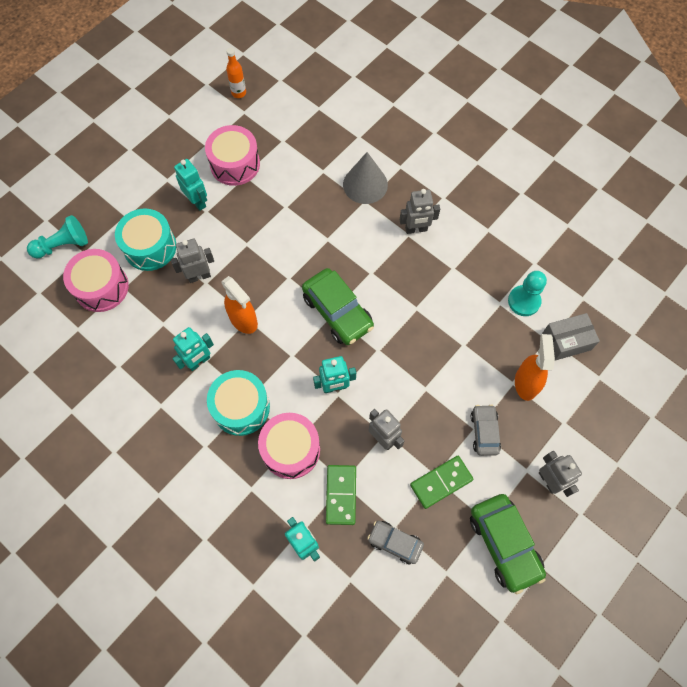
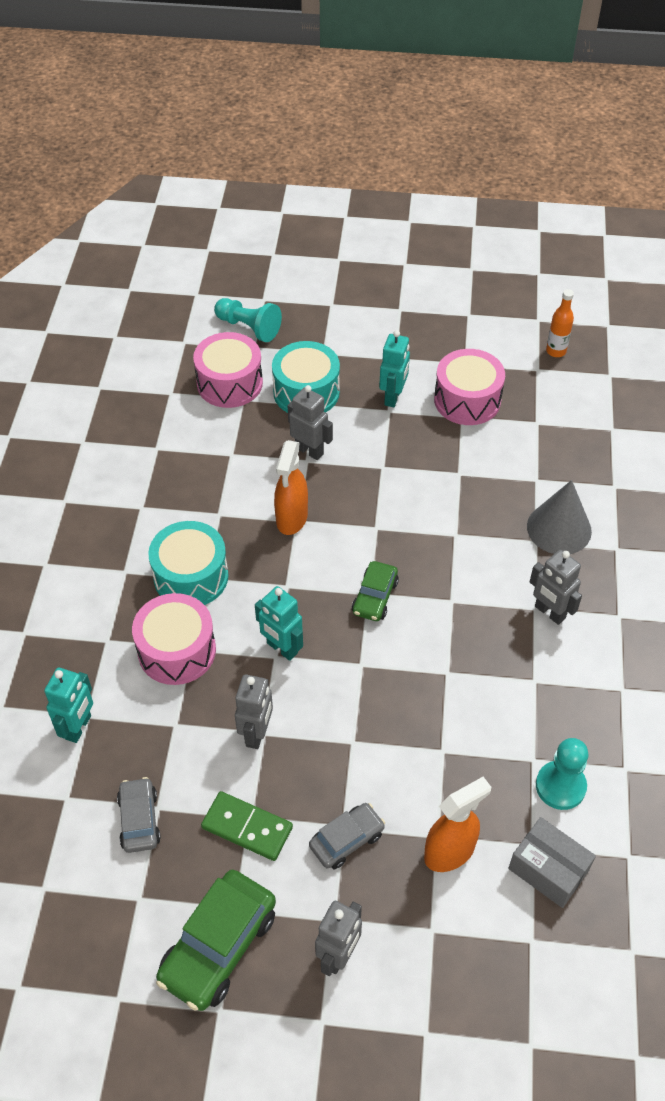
camera: 55 degrees right, 15 degrees down
(199, 361) = (213, 509): turquoise robot -> none
(337, 312) = (375, 597): green car -> green car, size x0.59
(341, 495) = (159, 731): green domino -> none

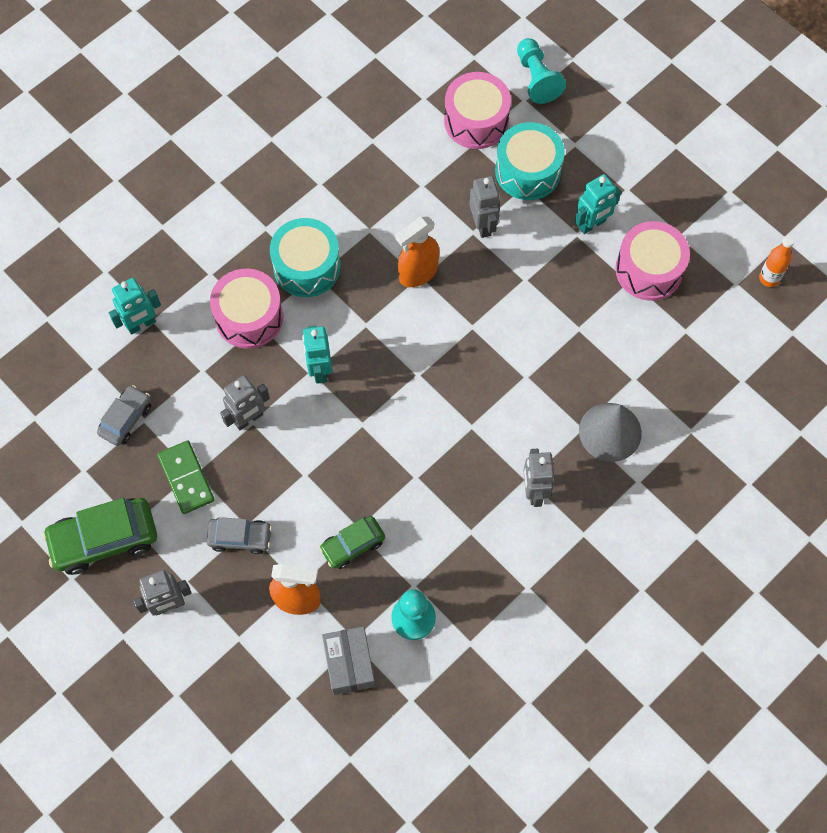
camera: 40 degrees right, 15 degrees up
(375, 597) = (419, 381): green car -> green car (353, 545)

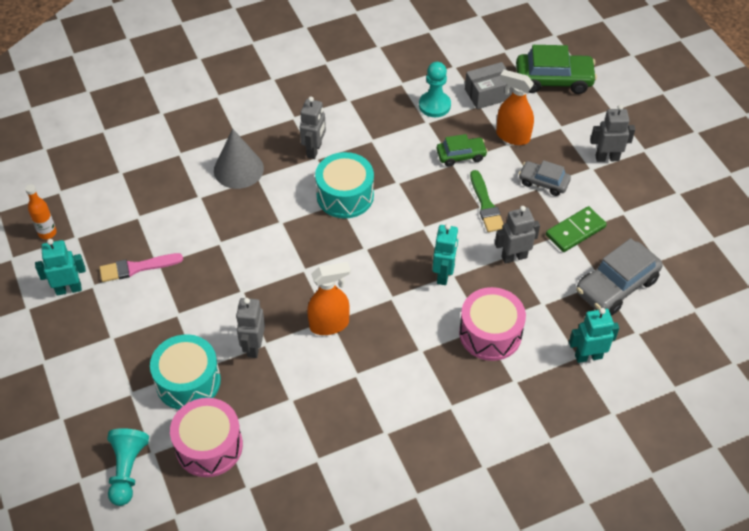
camera: 160 degrees left, 15 degrees down
(104, 539) = (649, 209): green car -> green car (553, 80)
(126, 419) = (616, 286): grey car -> grey car, size x1.69
(186, 478) = (575, 231): green domino -> green domino turned 60 degrees clockwise
(300, 480) = (486, 205): none -> green brush
(306, 266) = (425, 360): turquoise drum -> turquoise drum (345, 196)
(349, 664) = (488, 94): grey box -> grey box turned 60 degrees clockwise
(592, 224) = (160, 318): turquoise robot -> turquoise robot (68, 289)
(649, 270) = (137, 268): pink drum -> pink brush

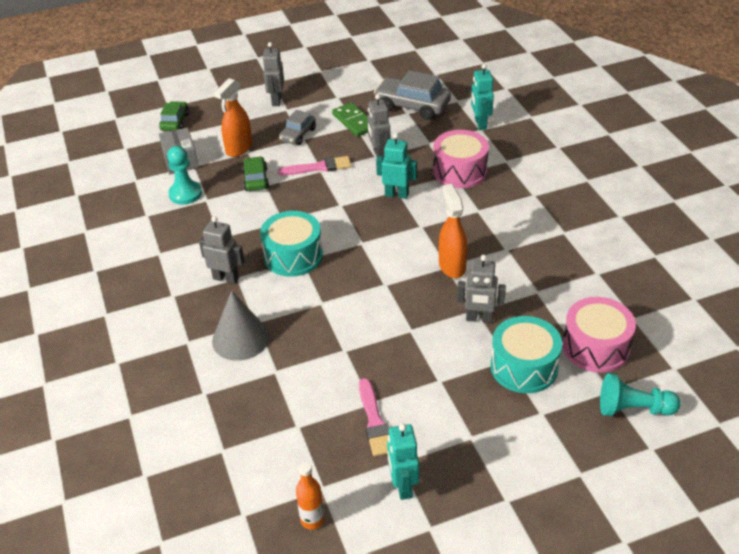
camera: 85 degrees left, 10 degrees down
(486, 205) = (318, 167): green brush -> pink brush
(553, 80) = (175, 122): green car -> green car, size x0.59
(616, 286) = (412, 106): grey car -> grey car turned 150 degrees clockwise

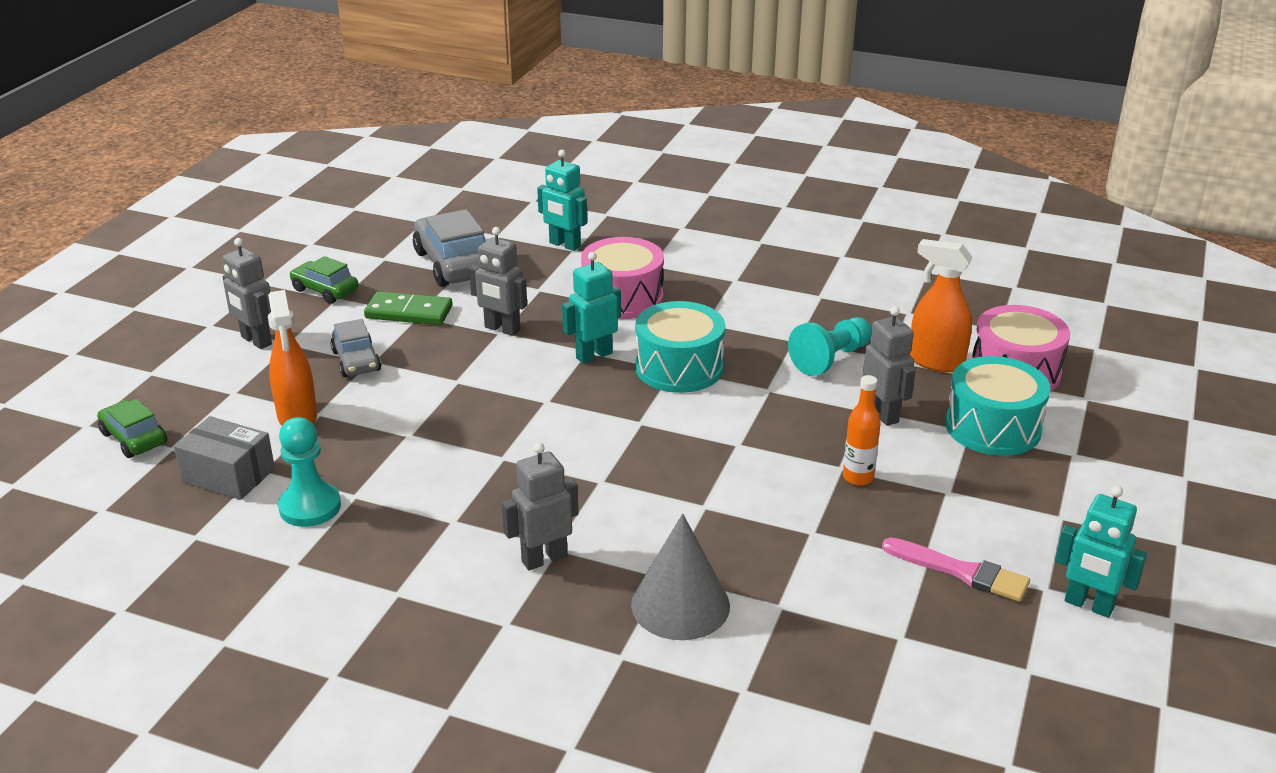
camera: 50 degrees left, 10 degrees down
(256, 179) = (386, 436): green car -> green car (325, 290)
(293, 256) = (585, 483): turquoise drum -> turquoise drum (679, 367)
(312, 520) = (1075, 706): orange bottle -> orange bottle (858, 477)
(318, 167) = (449, 379): pink brush -> none
(412, 106) = (454, 264): grey car -> grey car turned 90 degrees clockwise
(452, 266) = (773, 386): orange spray bottle -> orange spray bottle (935, 362)
(479, 319) = (883, 414): grey robot -> grey robot turned 75 degrees counterclockwise
(633, 409) = (1127, 399): turquoise pawn -> turquoise pawn (831, 359)

